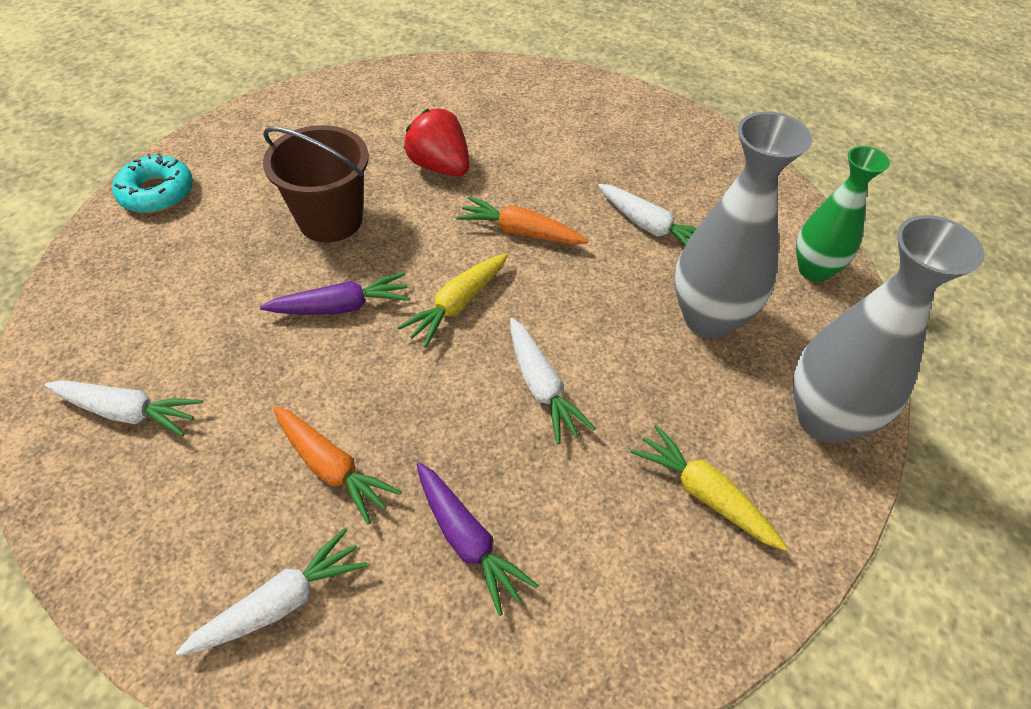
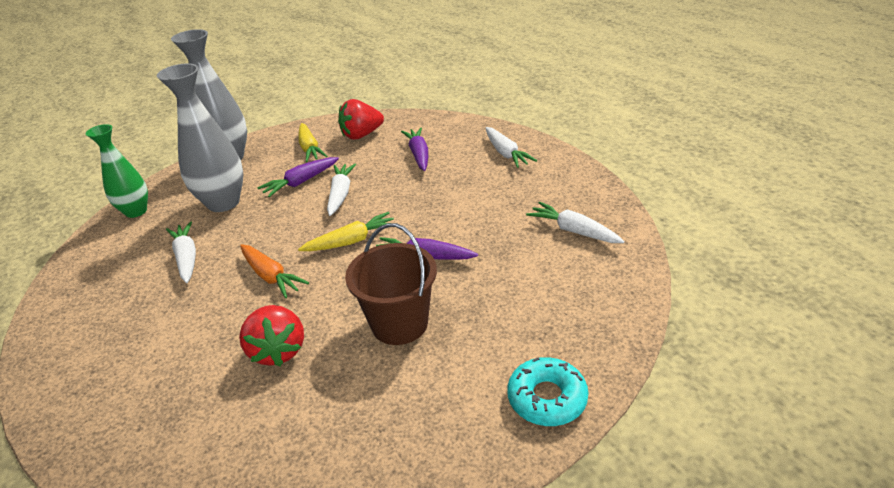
camera: 150 degrees left, 15 degrees down
(280, 603) = (506, 153): white carrot -> white carrot turned 105 degrees counterclockwise
(332, 467) = (466, 187): orange carrot -> none
(632, 395) = (301, 182): none -> purple carrot
(636, 578) = (361, 135): none -> red strawberry

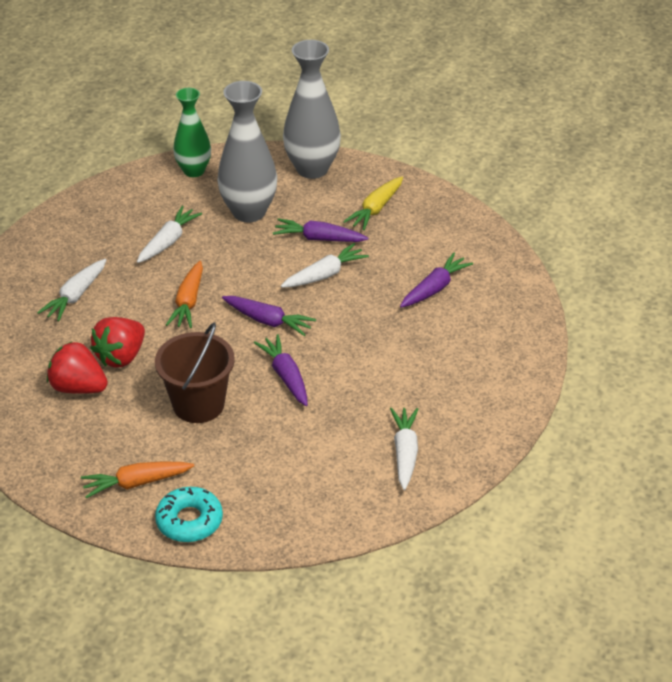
camera: 50 degrees right, 5 degrees up
(351, 241) = (268, 321): yellow carrot -> purple carrot
(361, 135) = (432, 229): red strawberry -> red strawberry (78, 387)
(459, 417) = (136, 483): none -> orange carrot
(506, 153) = (495, 348): white carrot -> white carrot (76, 296)

